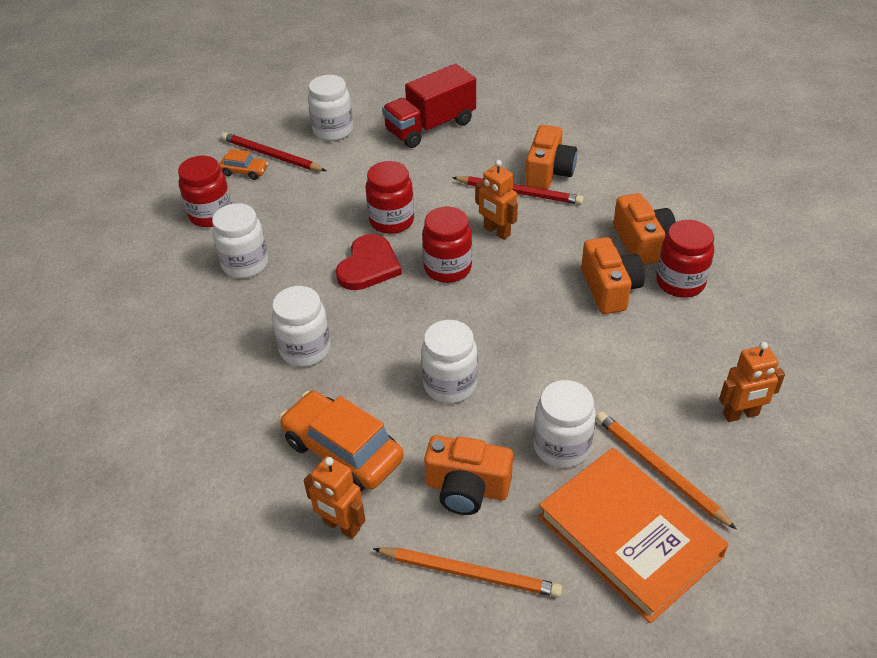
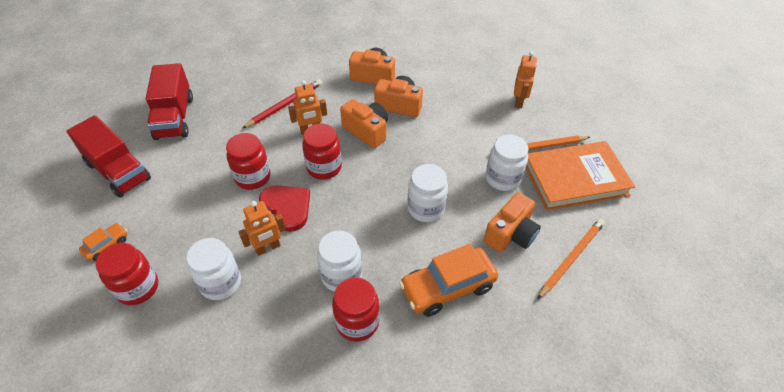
camera: 65 degrees left, 5 degrees up
(271, 155) = (105, 220): red pencil -> none
(333, 131) = (118, 171): white jar -> red truck
(341, 526) = (509, 311): orange robot -> orange robot (268, 248)
(548, 172) = (279, 84): orange camera -> orange camera (367, 131)
(680, 282) = (415, 77): red jar -> red jar (357, 322)

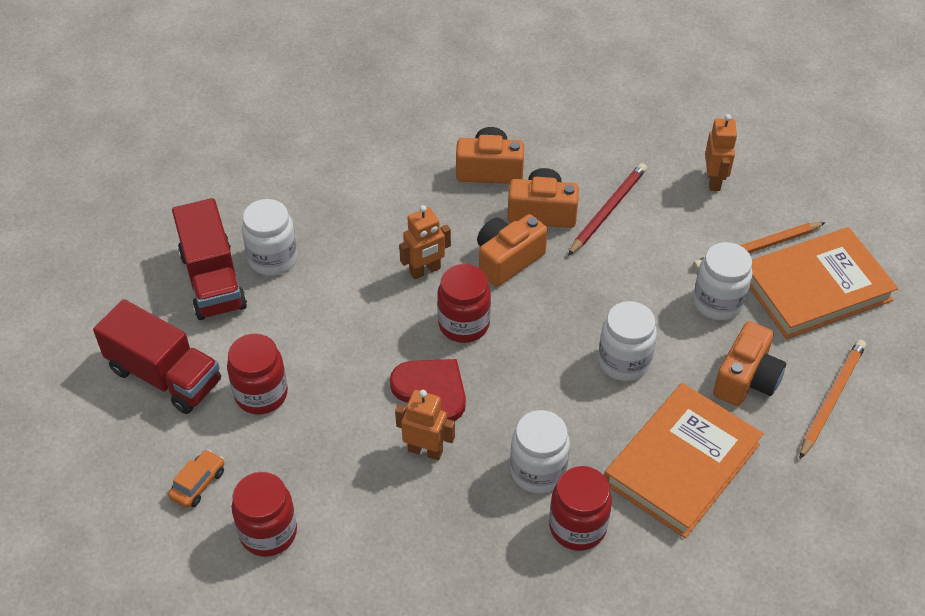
camera: 10 degrees left, 0 degrees up
(221, 283) = (379, 507): white jar -> white jar (273, 259)
(253, 177) = (366, 354): red jar -> red jar (261, 394)
(268, 248) = (425, 450): orange robot -> orange robot turned 120 degrees counterclockwise
(285, 105) = (372, 236): red pencil -> red pencil (607, 210)
(367, 131) = (507, 260): orange camera -> orange camera turned 75 degrees counterclockwise
(447, 287) = (681, 463): orange car -> orange book

